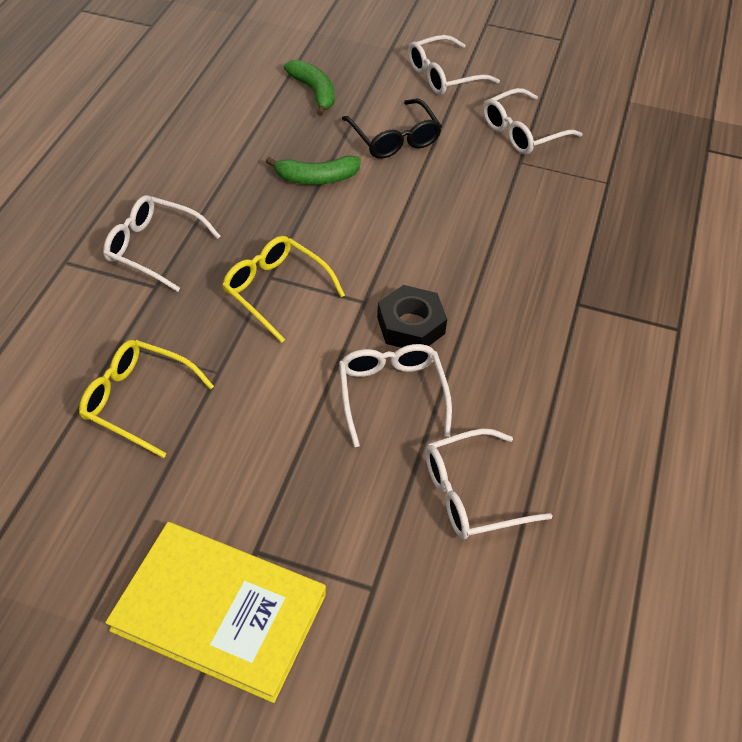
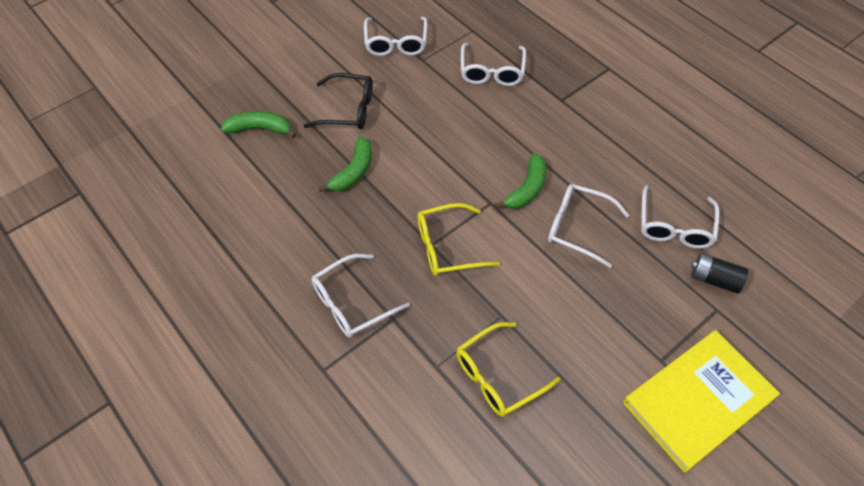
camera: 55 degrees left, 5 degrees up
(410, 325) = (527, 189): black nut -> green banana
(419, 569) = (714, 279): none -> black battery
(444, 75) = (306, 51): white glasses -> white glasses (492, 71)

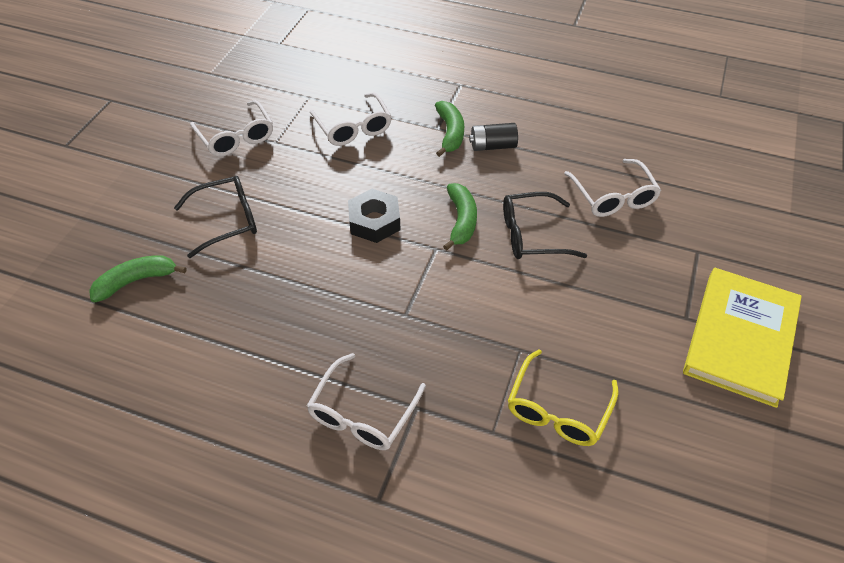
camera: 30 degrees left, 5 degrees down
(353, 171) = (274, 279): green banana -> green banana (450, 133)
(448, 247) = (423, 309): yellow glasses -> none
(457, 158) = (374, 221): none -> black nut
(578, 228) = (532, 235): white glasses -> black glasses
(714, 279) = (677, 227): black battery -> black battery (492, 146)

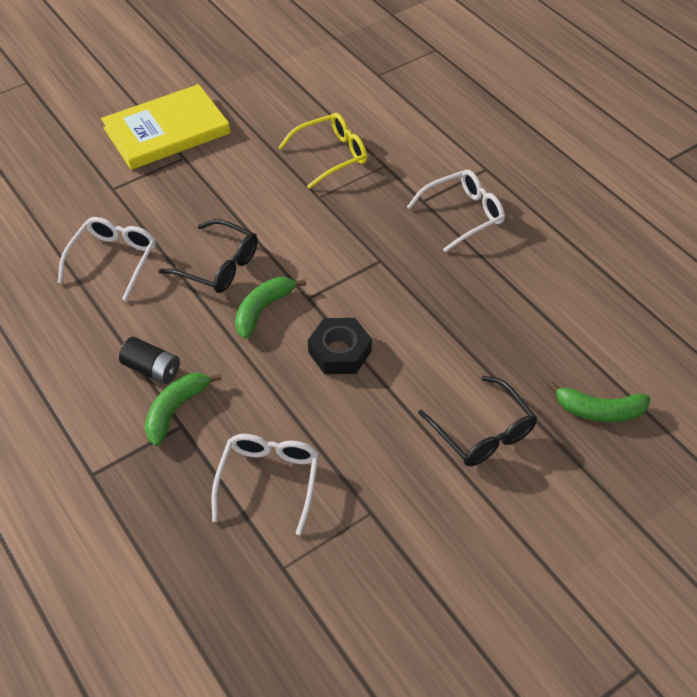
camera: 145 degrees left, 0 degrees up
(226, 221) = (482, 432): black glasses -> black glasses turned 135 degrees counterclockwise
(236, 137) = (411, 550): white glasses -> none

